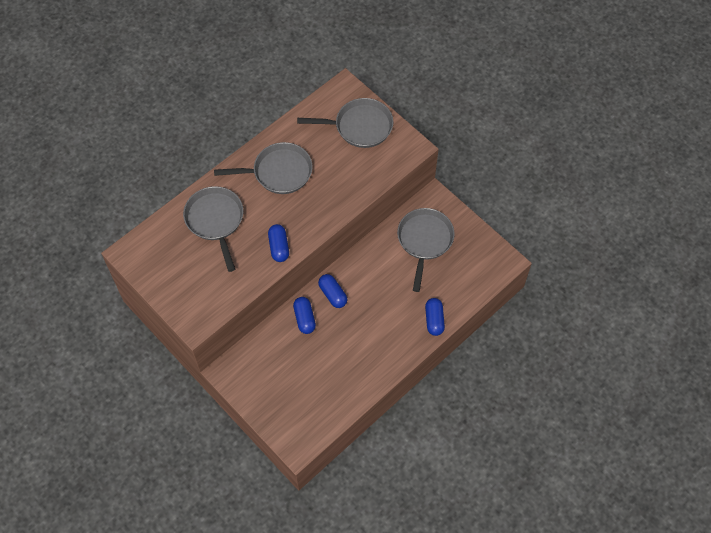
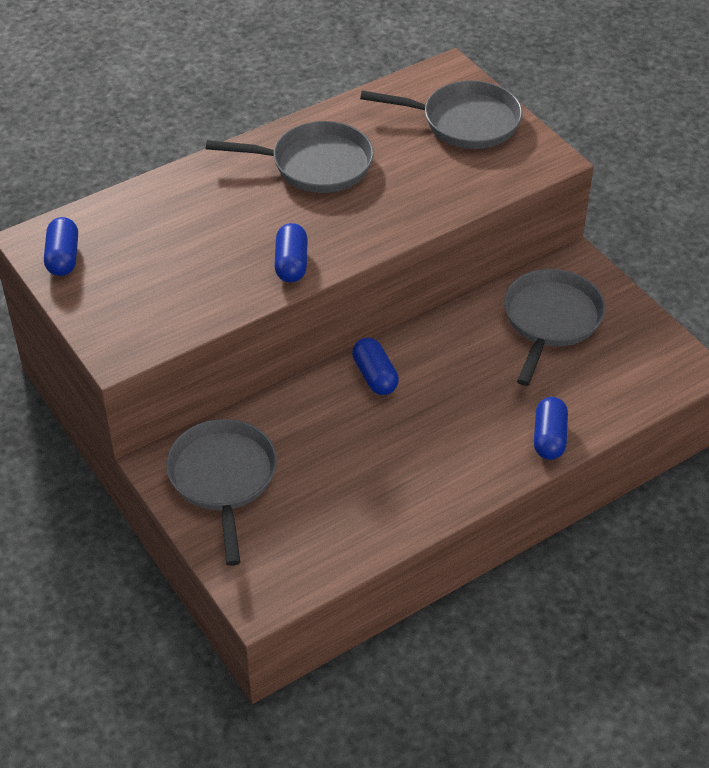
camera: 10 degrees right, 15 degrees down
(215, 221) = (193, 216): grey pan -> grey pan (223, 479)
(304, 318) = (317, 405): blue capsule -> blue capsule (63, 257)

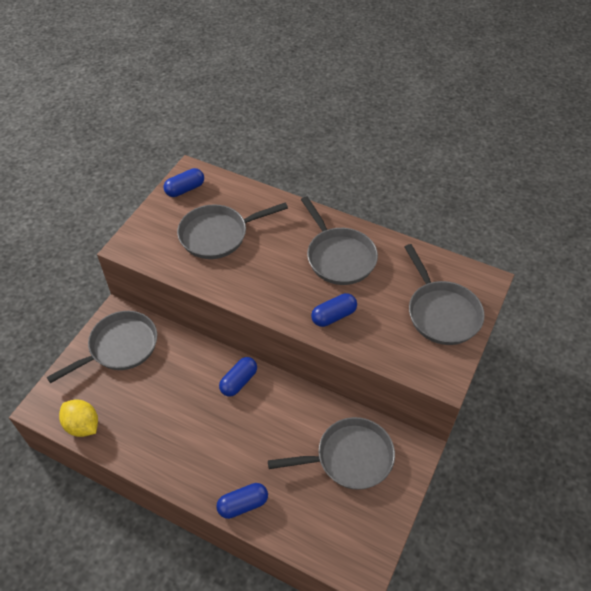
camera: 60 degrees right, 5 degrees up
(180, 255) = (218, 235): none -> grey pan
(291, 264) = (244, 287): blue capsule -> blue capsule (333, 316)
(325, 561) = (83, 425): none -> yellow lemon

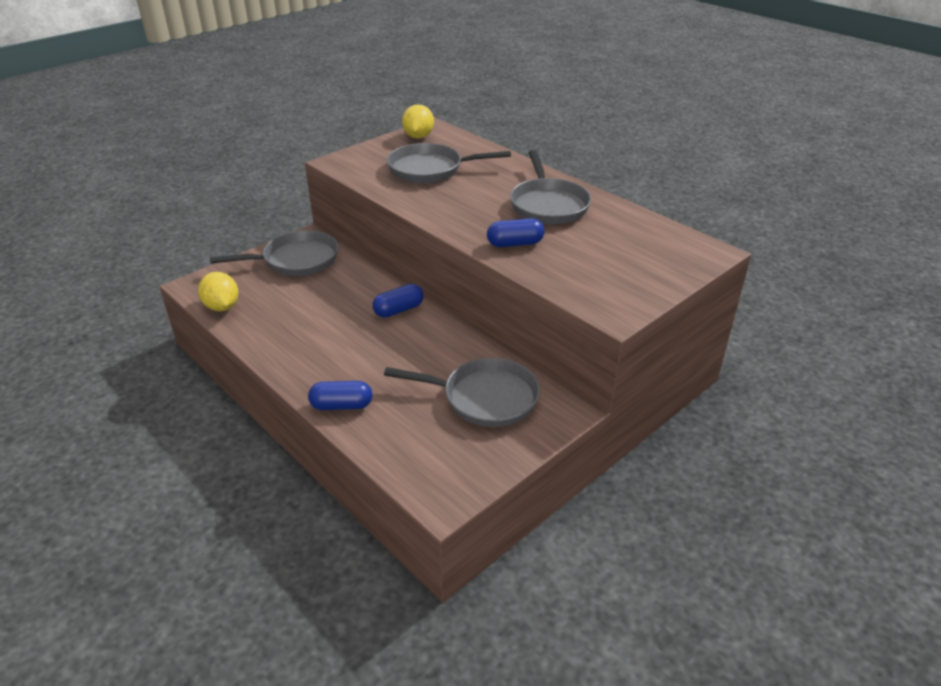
camera: 20 degrees right, 15 degrees down
(185, 189) = (418, 136): blue capsule -> yellow lemon
(441, 312) = (642, 264): grey pan -> none

